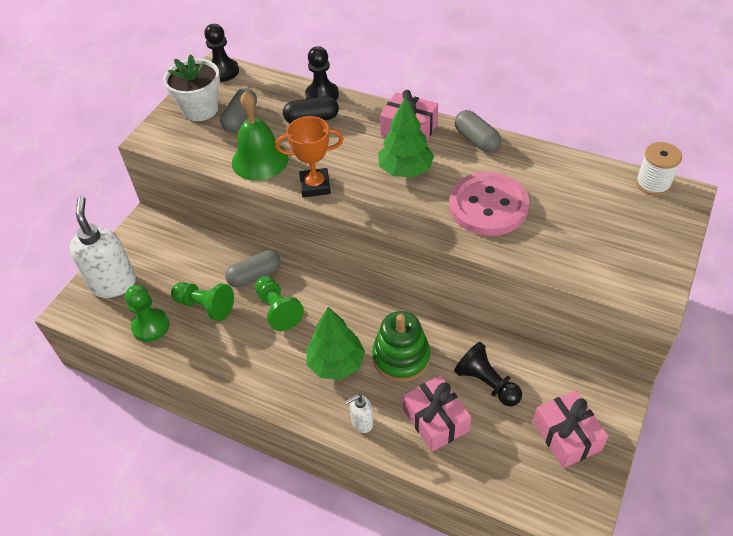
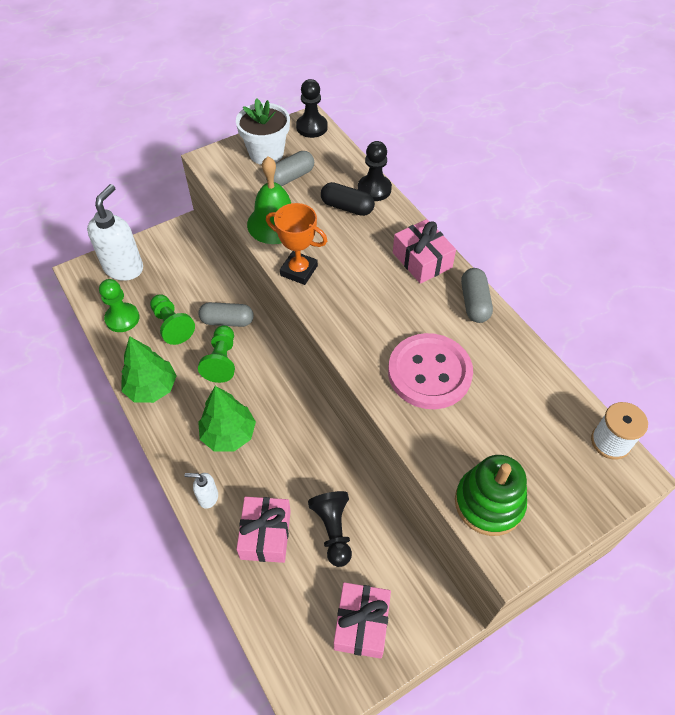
camera: 30 degrees right, 5 degrees up
(401, 357) = (282, 462): green stacking toy -> green stacking toy (489, 503)
(405, 170) = (386, 297): green tree -> green tree (152, 388)

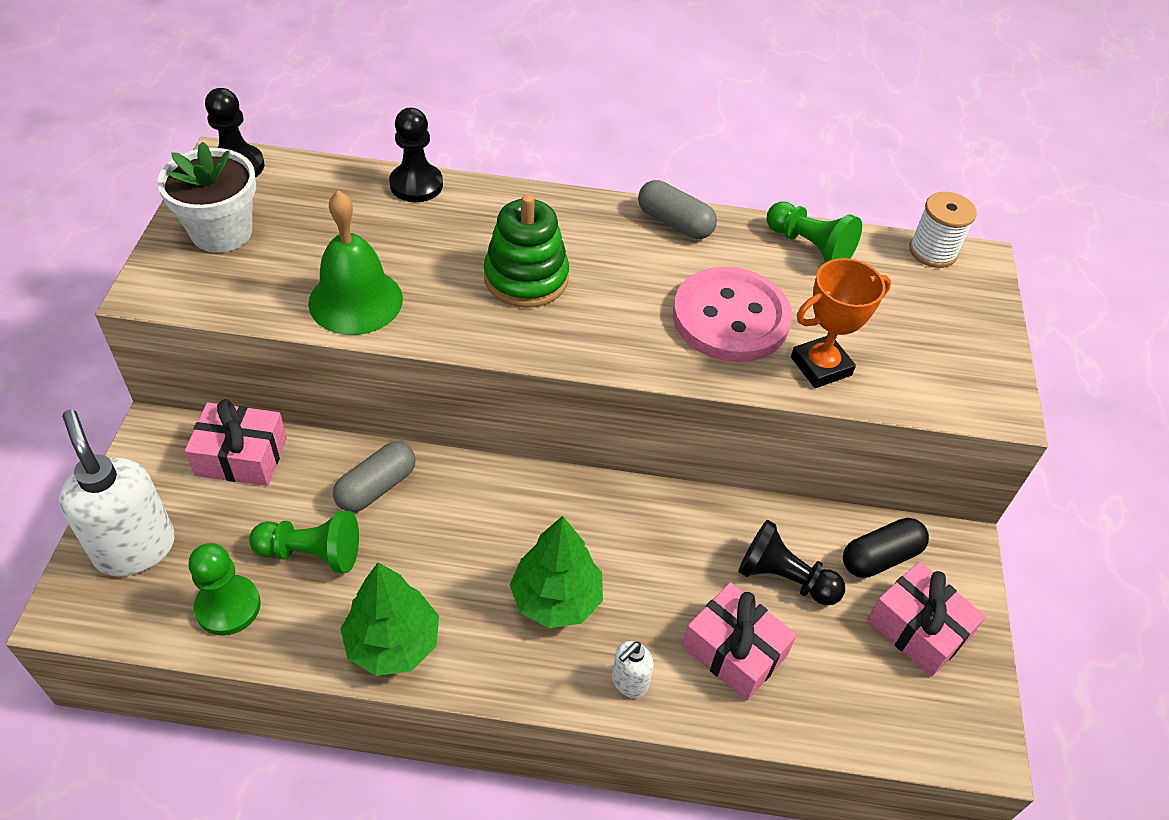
camera: 55 degrees left, 5 degrees down
(221, 360) = (434, 534): green pawn -> green pawn (809, 247)
(290, 177) = (297, 238): grey capsule -> none
(299, 271) = (462, 328): orange trophy -> orange trophy (821, 366)
(347, 207) = (414, 224): black capsule -> black capsule (880, 557)
(422, 260) = (571, 220): pink gift -> pink gift (241, 456)
(489, 503) = (930, 382): green stacking toy -> green stacking toy (526, 278)

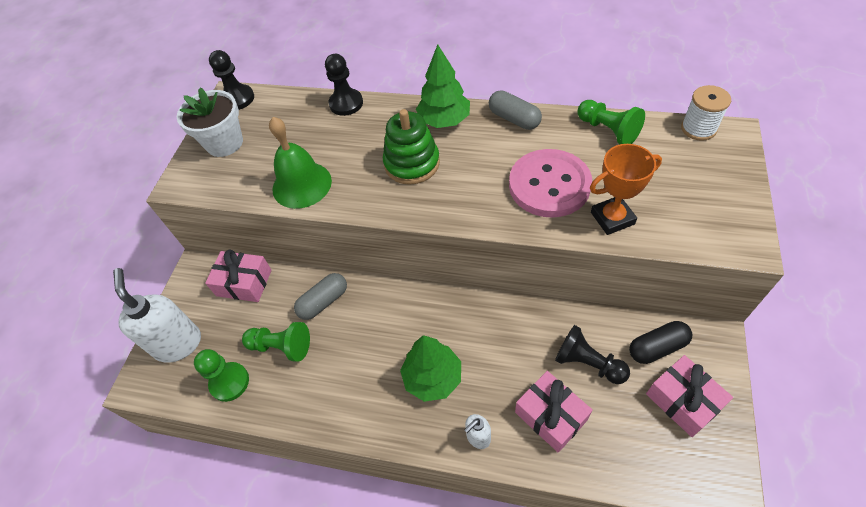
camera: 15 degrees right, 5 degrees up
(393, 643) = (327, 407): green tree -> green tree (444, 120)

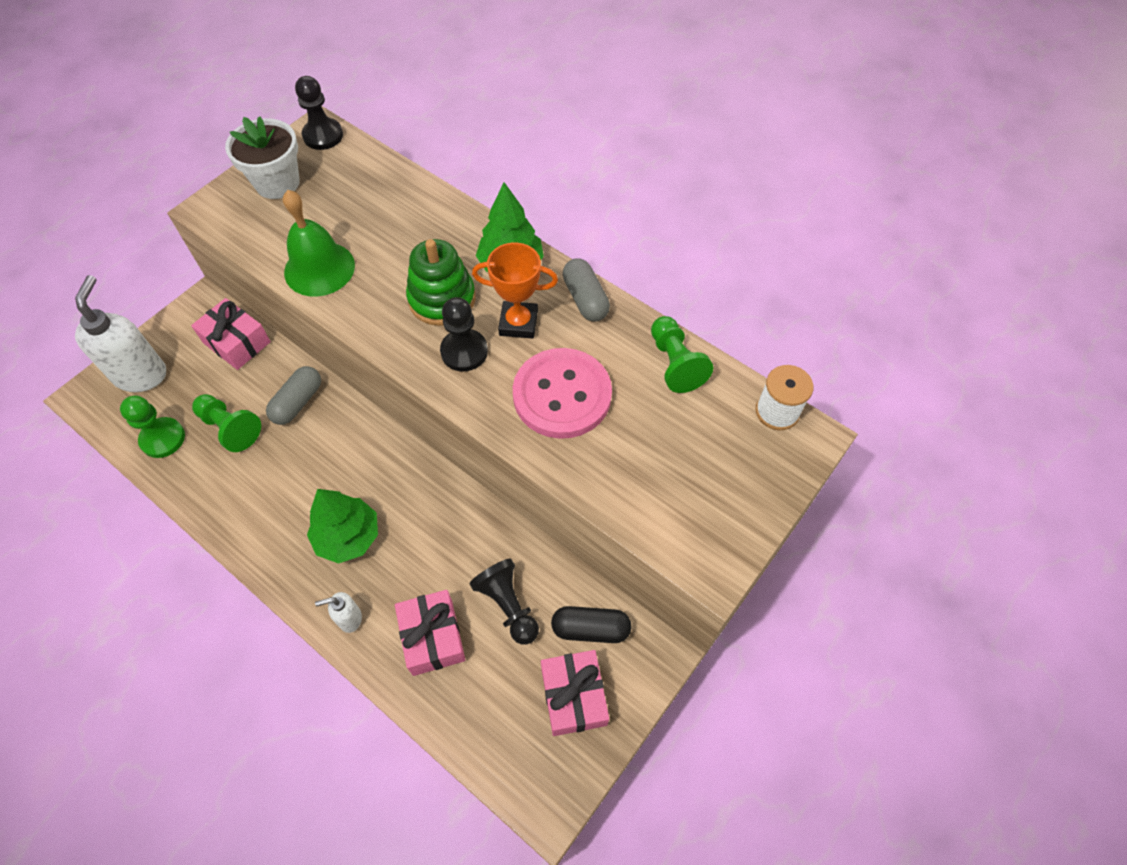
camera: 20 degrees right, 5 degrees up
(323, 302) = (298, 402): grey capsule -> grey capsule turned 45 degrees counterclockwise
(346, 103) = (426, 194): black pawn -> black pawn (464, 351)
(612, 218) = (597, 466): orange trophy -> orange trophy (518, 323)

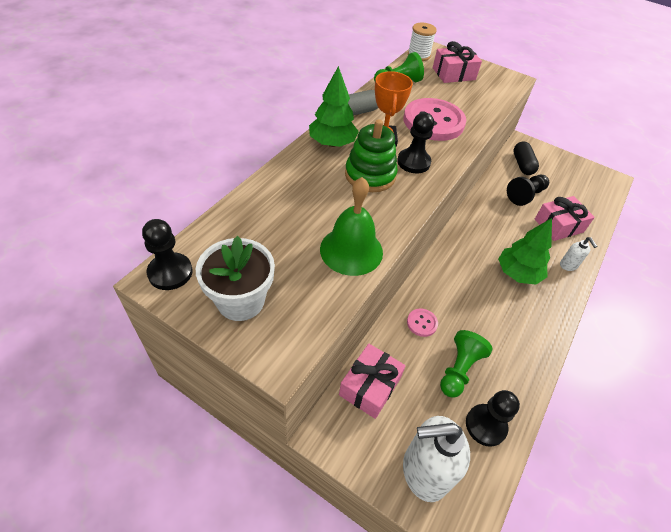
camera: 100 degrees left, 10 degrees down
(163, 438) = (485, 425): green pawn -> black pawn
(298, 402) = (422, 323): grey capsule -> pink button
(574, 696) = (558, 170): pink gift -> pink gift (453, 74)

